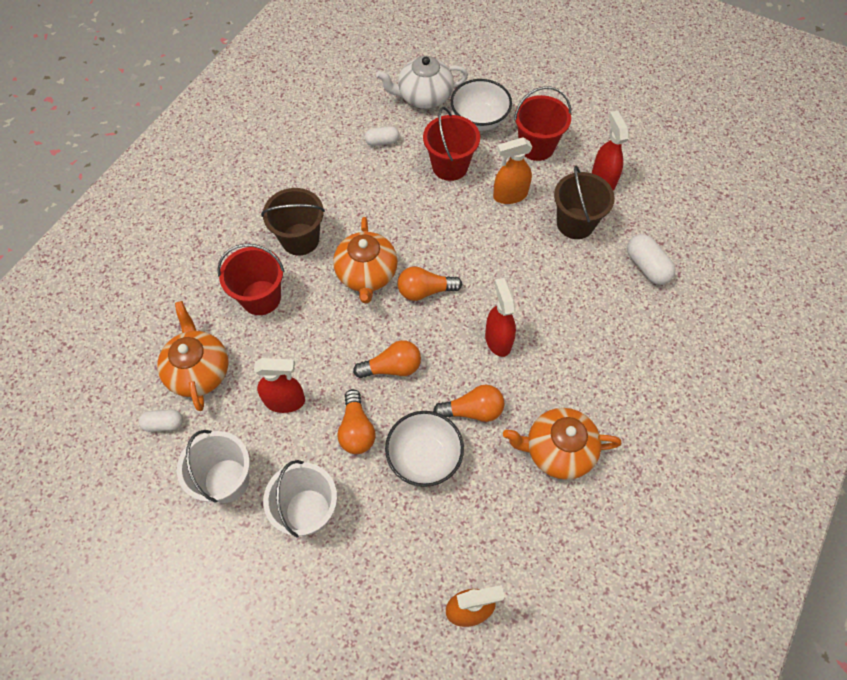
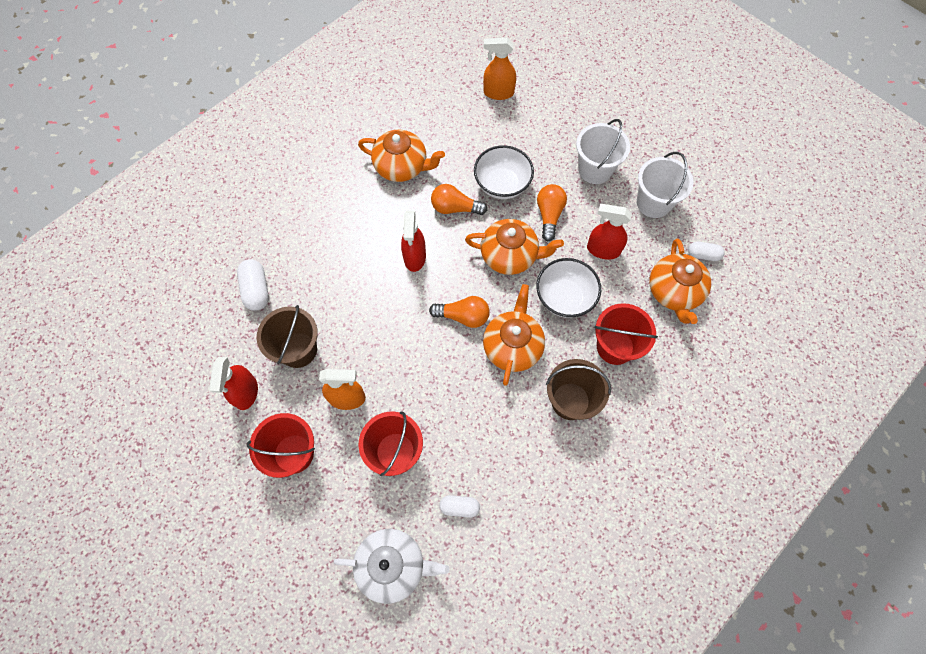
camera: 165 degrees left, 5 degrees up
(392, 367) = (510, 255): orange light bulb -> orange teapot
(479, 120) = (340, 510): white bowl -> white bowl (564, 298)

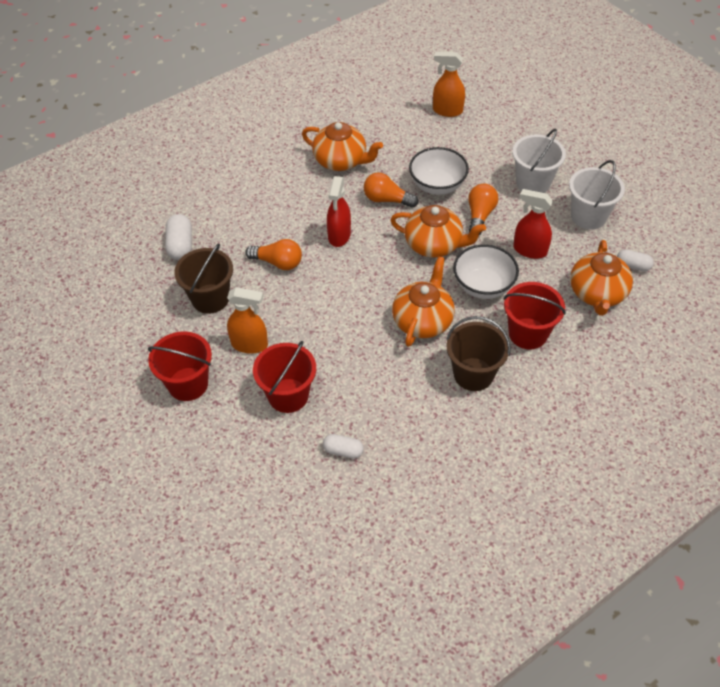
camera: 10 degrees right, 15 degrees down
(246, 393) = (152, 328): red spray bottle -> none
(392, 566) = (266, 492): white teapot -> none
(463, 316) = (378, 290): orange light bulb -> orange light bulb (278, 262)

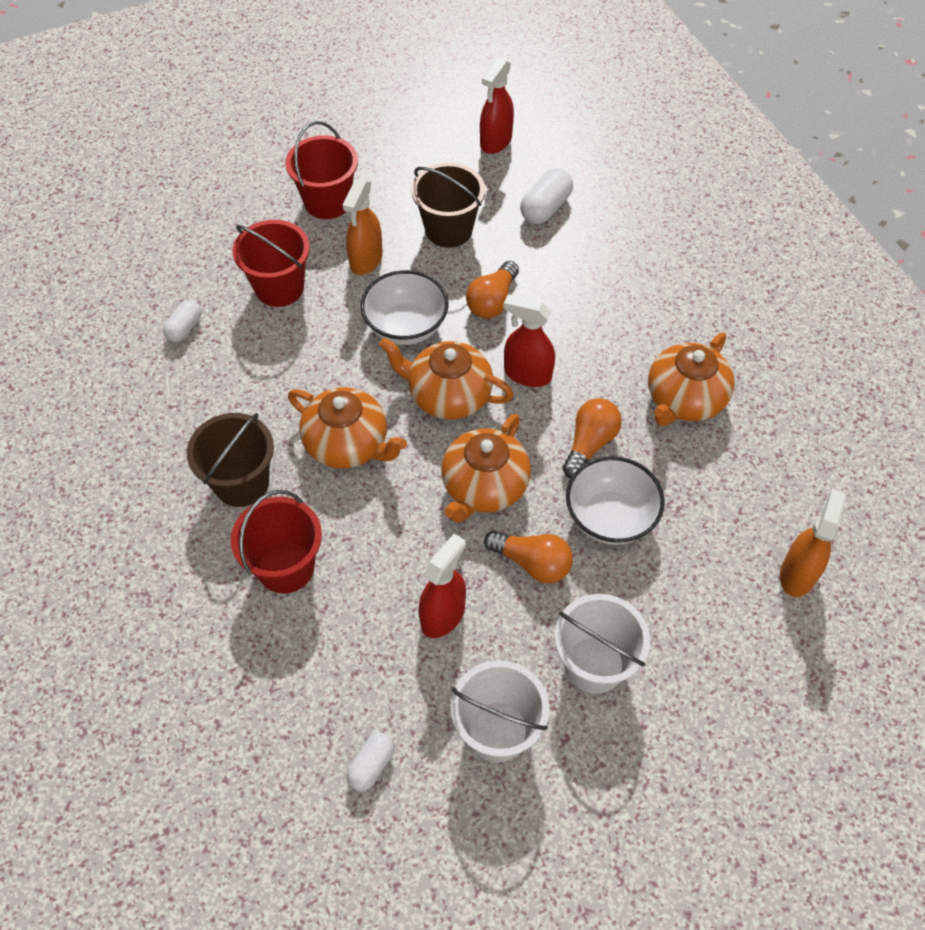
camera: 100 degrees right, 5 degrees up
(108, 285) = (495, 141): none -> red spray bottle
(180, 245) = (545, 208): white capsule -> white capsule turned 60 degrees counterclockwise
(483, 286) = (388, 532): white bowl -> white bowl (406, 327)
(597, 293) = (330, 688): orange teapot -> orange teapot (448, 395)

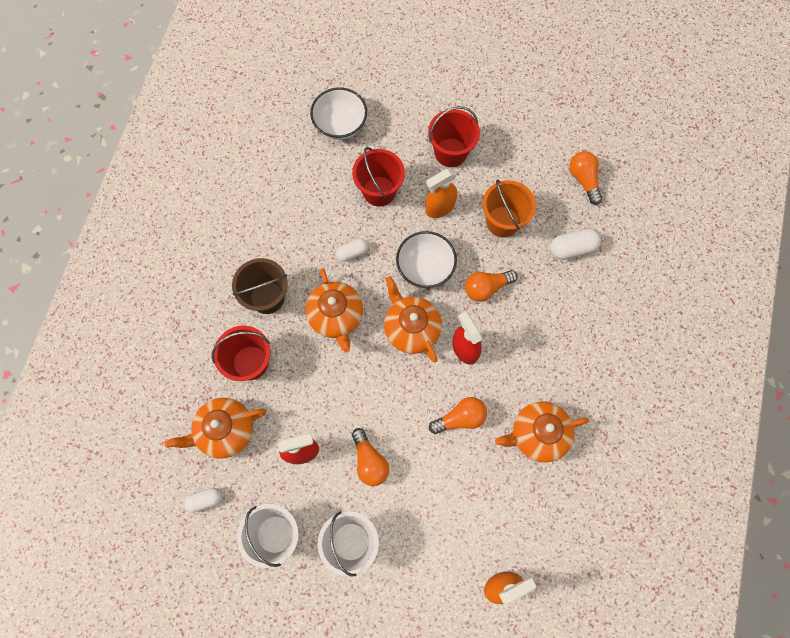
camera: 40 degrees right, 15 degrees up
(185, 328) = (311, 180): white capsule -> white capsule (352, 253)
(448, 230) = (502, 222): brown bucket -> orange bucket
(484, 486) = (383, 398): orange teapot -> orange teapot (225, 431)
(495, 141) = (583, 180): red spray bottle -> orange light bulb
(610, 518) = (432, 470): white bowl -> white bowl (340, 125)

